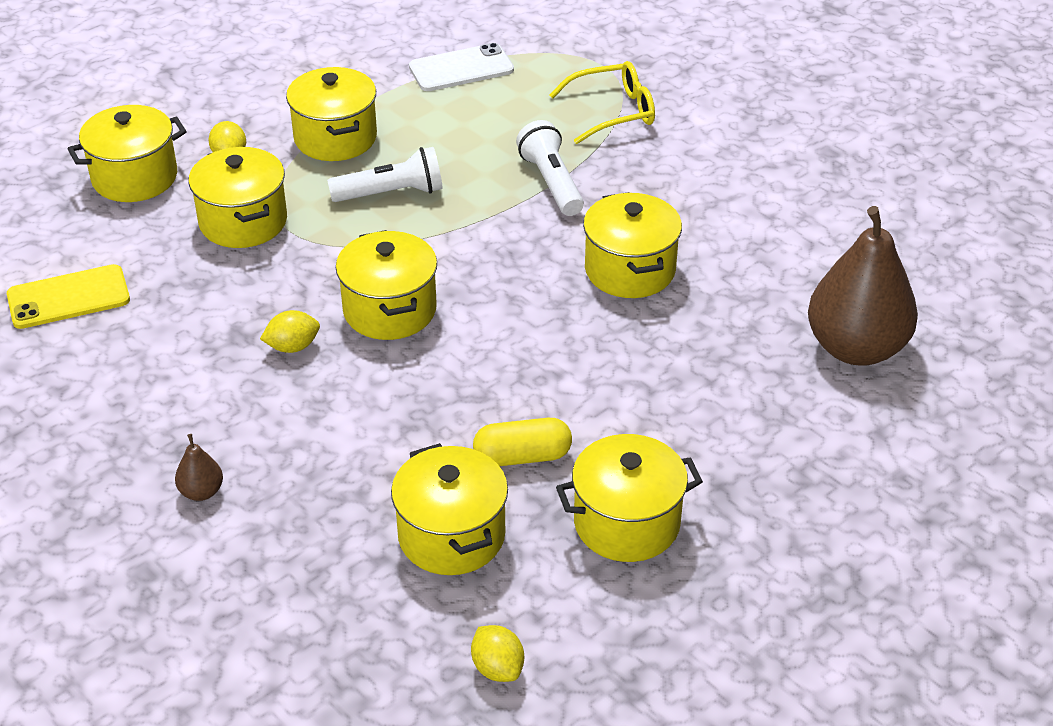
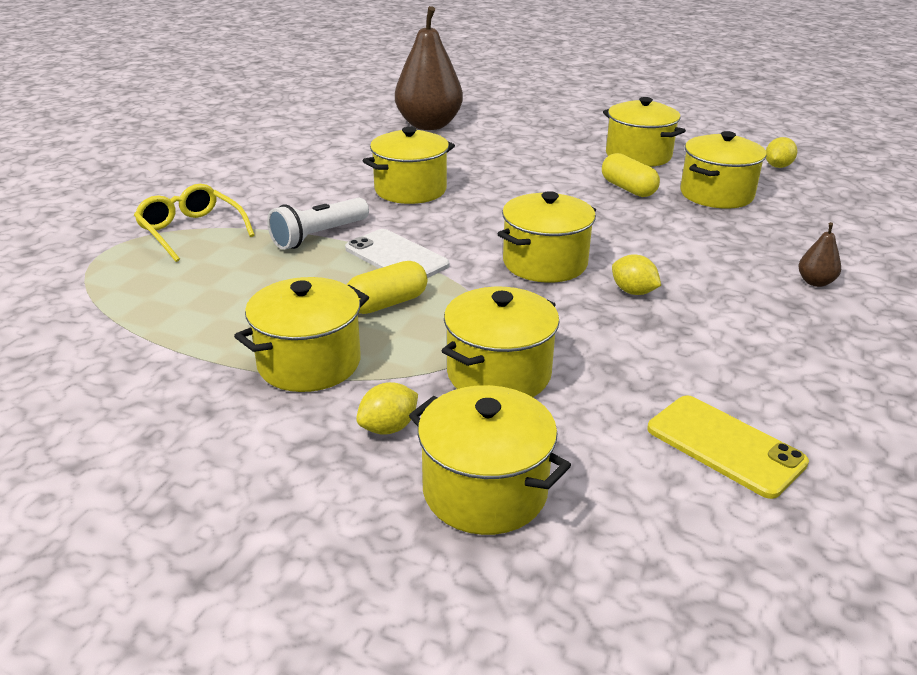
camera: 115 degrees left, 10 degrees down
(391, 193) = (387, 303): white flashlight -> yellow capsule
(461, 68) = (131, 322): white phone -> white phone (396, 257)

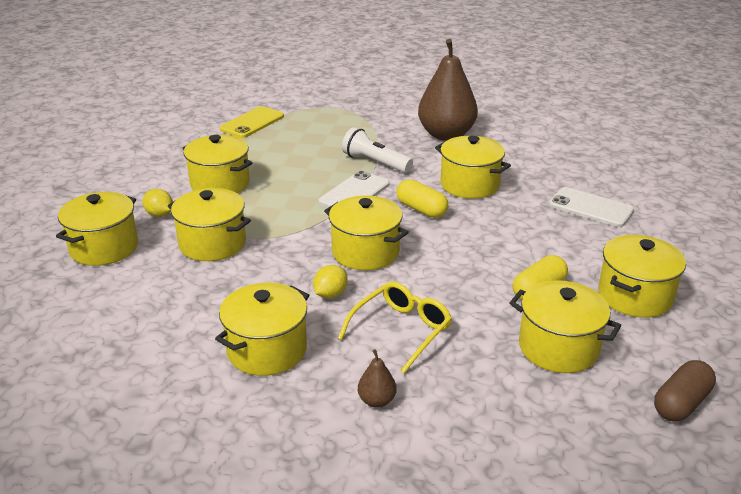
camera: 80 degrees right, 0 degrees up
(191, 231) = (365, 124): yellow glasses -> yellow glasses (401, 330)
(387, 303) = (290, 198): yellow capsule -> yellow capsule (421, 209)
(429, 125) = (619, 176): brown pear -> brown pear (446, 135)
(484, 146) = (590, 207): none -> white phone
(725, 446) = (134, 331): yellow phone -> yellow phone (252, 123)
(747, 339) = (267, 350): none -> yellow pot
(777, 166) = (681, 403): yellow lemon -> brown capsule

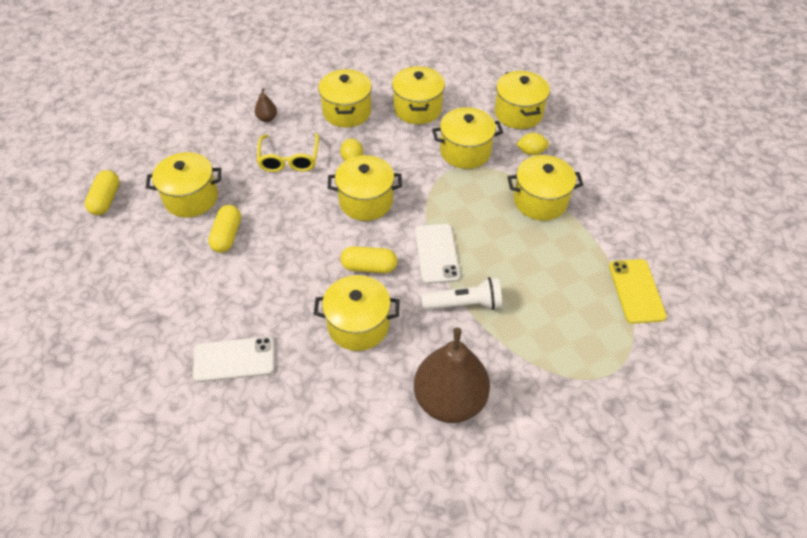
camera: 140 degrees right, 20 degrees up
(635, 296) = (158, 268): yellow pot -> yellow pot (417, 109)
(681, 403) = (106, 200): brown capsule -> yellow capsule

